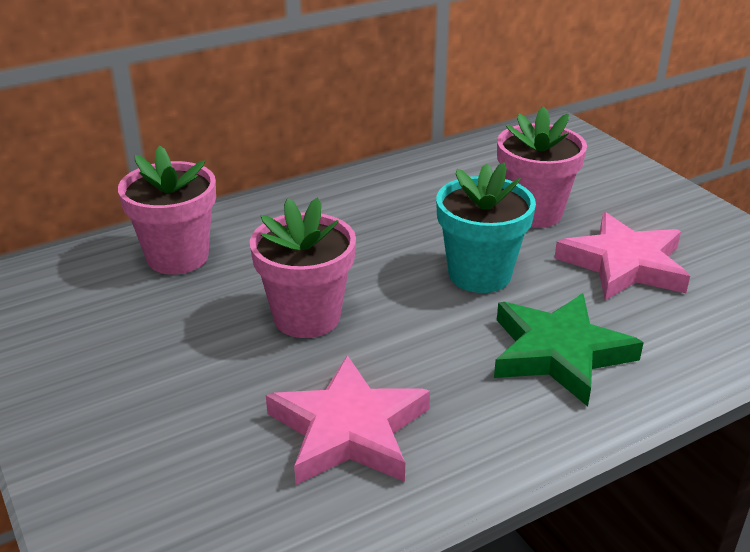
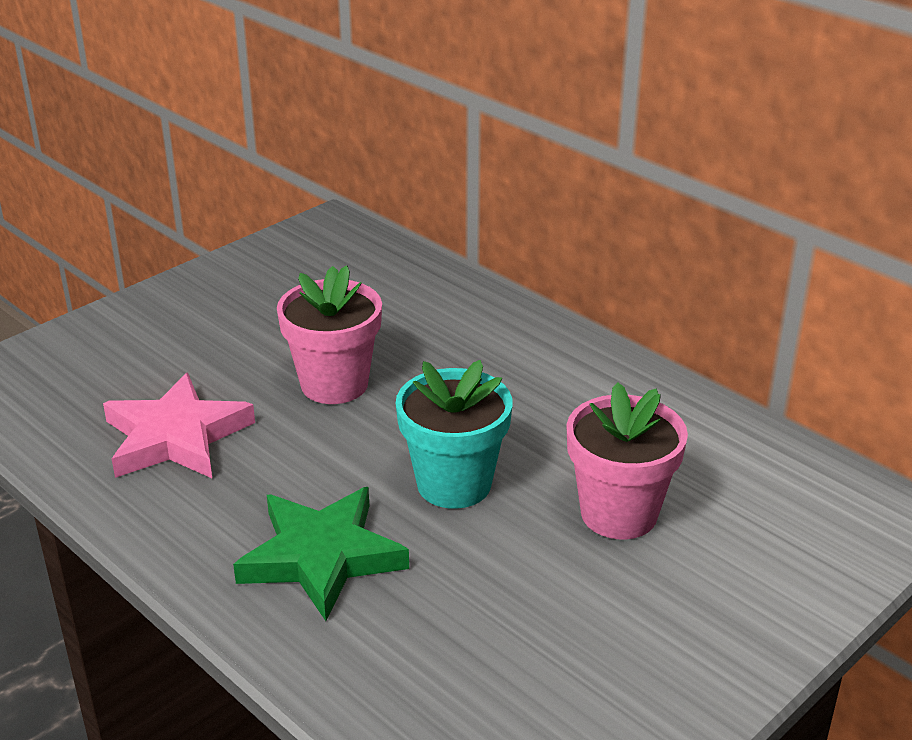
camera: 75 degrees right, 0 degrees up
(177, 257) = (406, 294): pink flower pot -> none
(624, 264) = (528, 602): pink star -> none

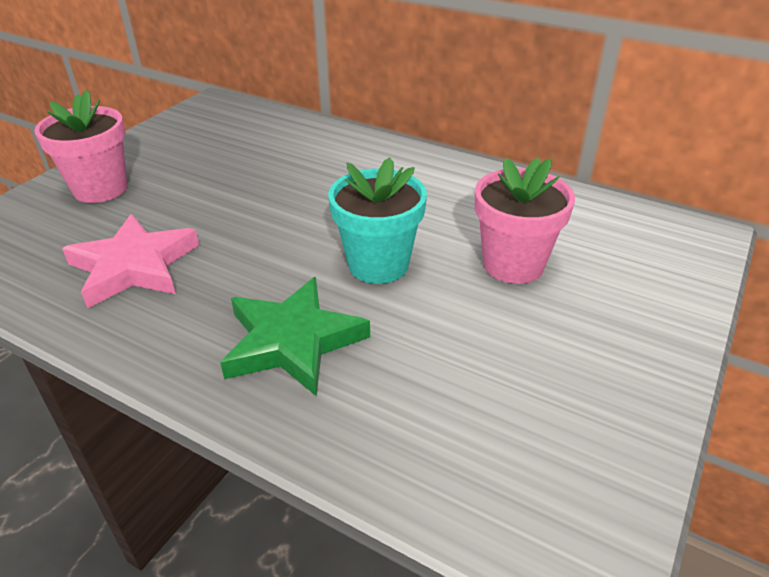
camera: 15 degrees left, 5 degrees up
(334, 384) = (254, 207): pink flower pot -> pink flower pot (100, 189)

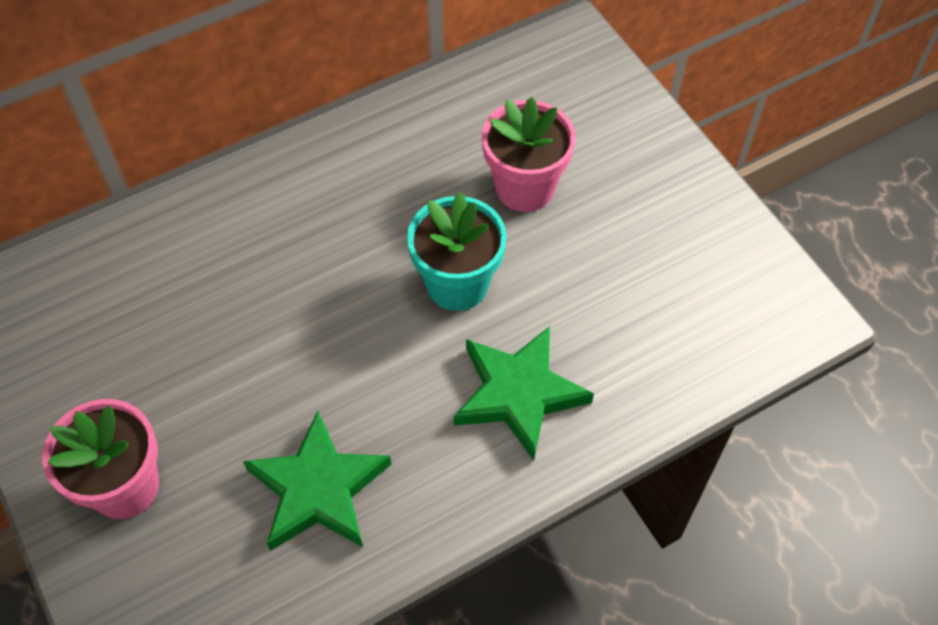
camera: 60 degrees left, 20 degrees up
(134, 266) = (318, 489): pink star -> green star

